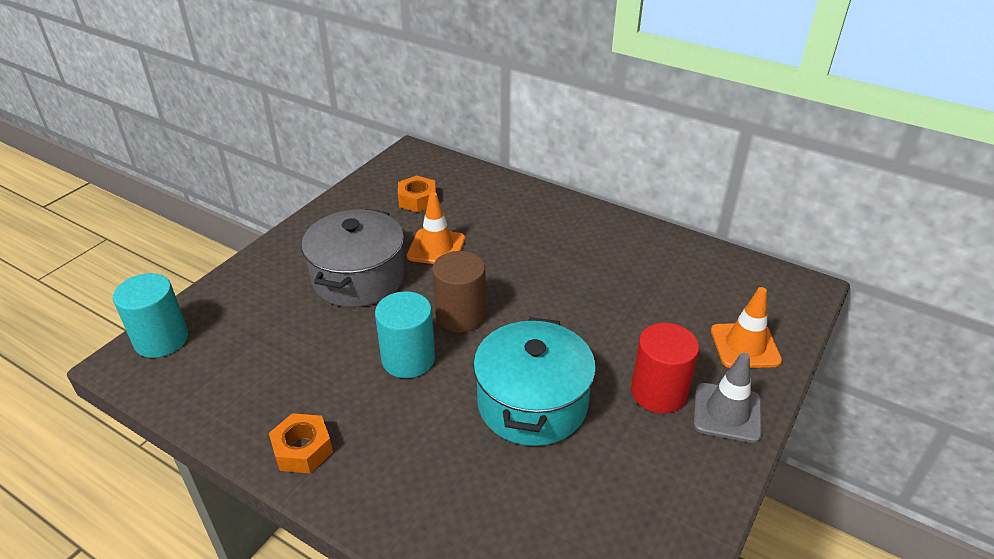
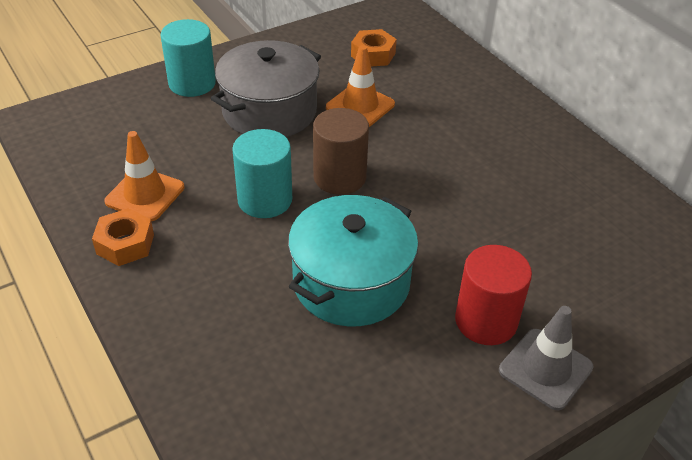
camera: 25 degrees right, 5 degrees up
(161, 339) = (74, 110): turquoise cylinder -> turquoise cylinder (192, 83)
(745, 346) = (617, 311): orange traffic cone -> orange traffic cone (145, 194)

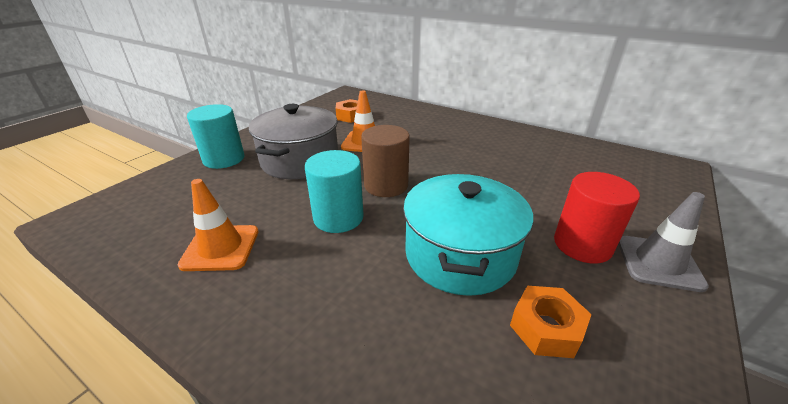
camera: 25 degrees left, 10 degrees down
(125, 244) = (220, 300): orange nut -> orange nut (546, 328)

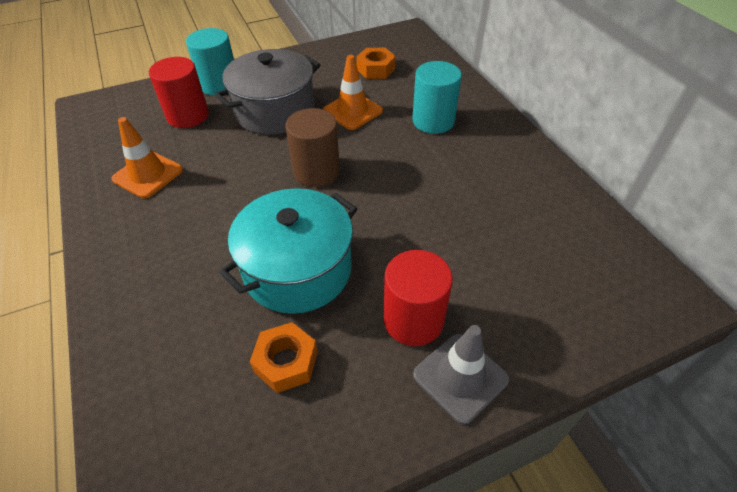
camera: 35 degrees right, 15 degrees up
(215, 189) = (188, 116): none -> red cylinder
(338, 217) = (246, 187): turquoise cylinder -> turquoise cylinder (433, 121)

